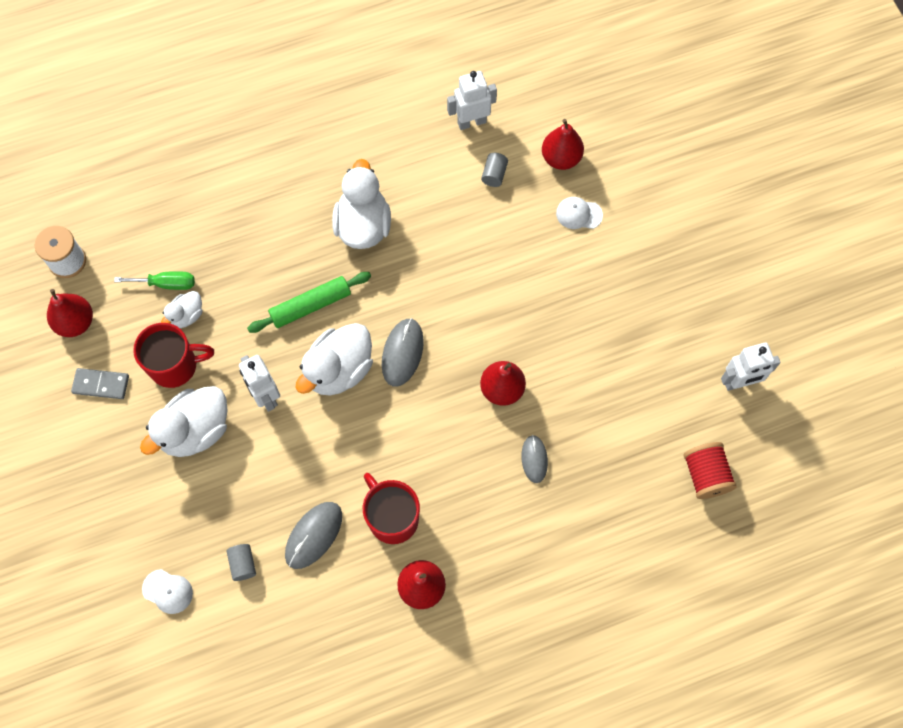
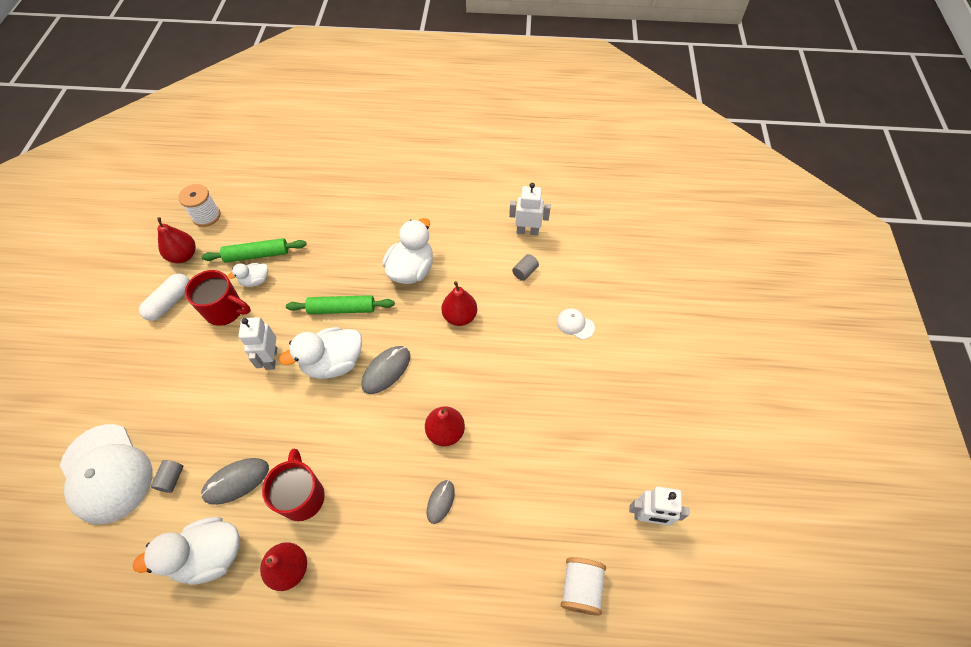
camera: 25 degrees right, 10 degrees down
(101, 384) = (170, 302): grey domino -> white capsule
(166, 284) = (257, 255): green screwdriver -> green rolling pin
(168, 591) = (106, 473): white cap -> white cap, size x2.37
(195, 431) = (208, 362): white duck -> white duck (210, 555)
(561, 158) = (581, 280): red pear -> red pear (460, 316)
(705, 475) = (580, 588): red spool -> white spool

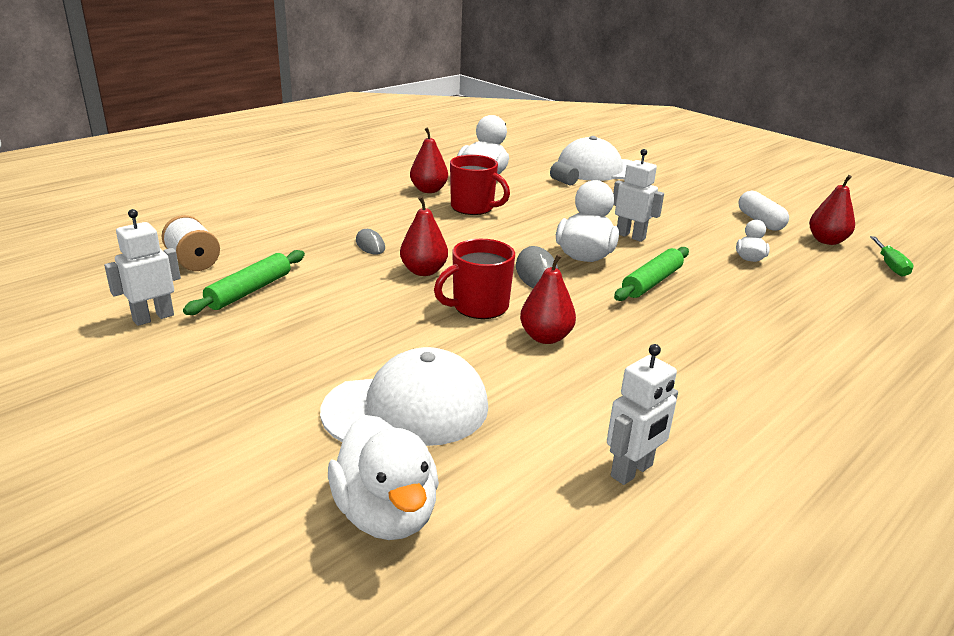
camera: 130 degrees right, 30 degrees down
(206, 216) = (890, 266): white spool -> green screwdriver
(225, 310) = (720, 236): red mug -> red mug (478, 307)
(236, 481) = (526, 195): grey mouse -> none
(257, 255) = (792, 270): green rolling pin -> green rolling pin (249, 291)
(411, 270) = (664, 340): white duck -> white duck (386, 514)
(525, 272) = (551, 420): grey cylinder -> none
(575, 324) = (407, 408): white cap -> white cap, size x2.37

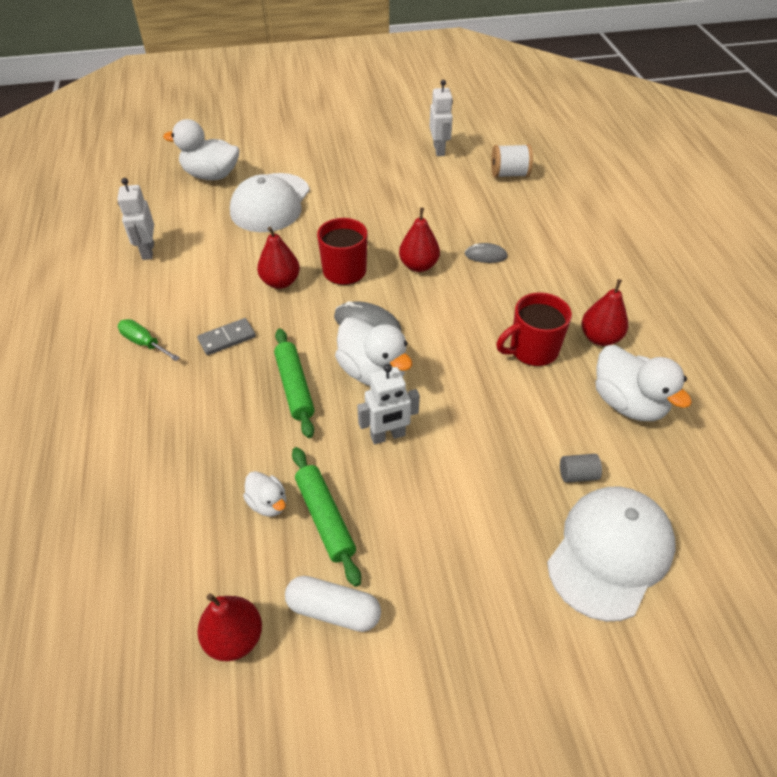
camera: 125 degrees right, 20 degrees up
(249, 291) = (447, 186): green rolling pin -> green rolling pin (325, 518)
(660, 335) = (227, 338): none -> grey domino
(890, 266) = (136, 643): green screwdriver -> green screwdriver (144, 343)

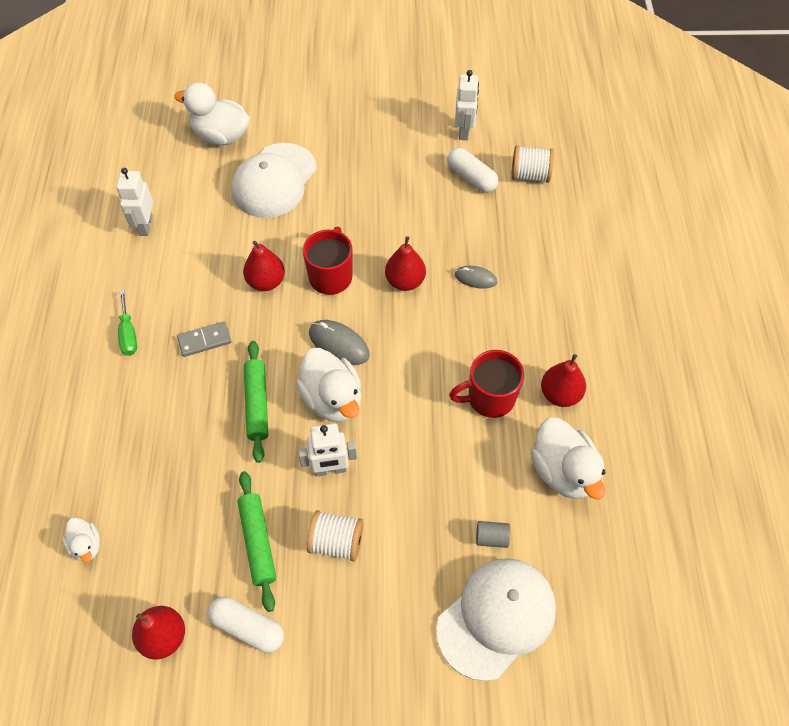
camera: 10 degrees right, 10 degrees up
(144, 343) = (128, 334): green screwdriver -> green screwdriver turned 150 degrees counterclockwise
(268, 503) = (212, 519): white duck -> white duck (86, 545)
(413, 505) = (336, 542): none -> white spool
(457, 181) = (471, 178): none -> white capsule

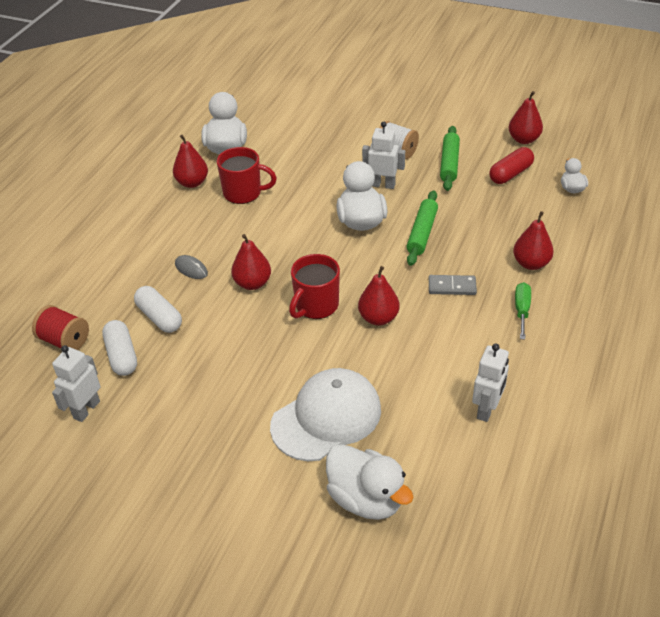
camera: 155 degrees left, 15 degrees down
(126, 398) = (531, 263): none -> red pear
(171, 549) = (510, 174): none -> red capsule
(248, 628) = (469, 132): white capsule -> white capsule (159, 317)
(339, 344) = (337, 254): grey mouse -> none
(491, 538) = (296, 132): grey cylinder -> none
(496, 618) = (317, 104): white cap -> none
(530, 175) = (65, 341): white spool -> red spool

